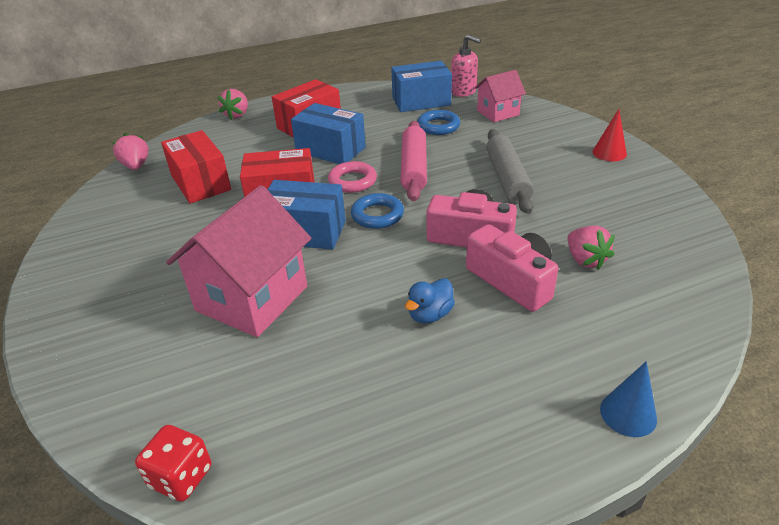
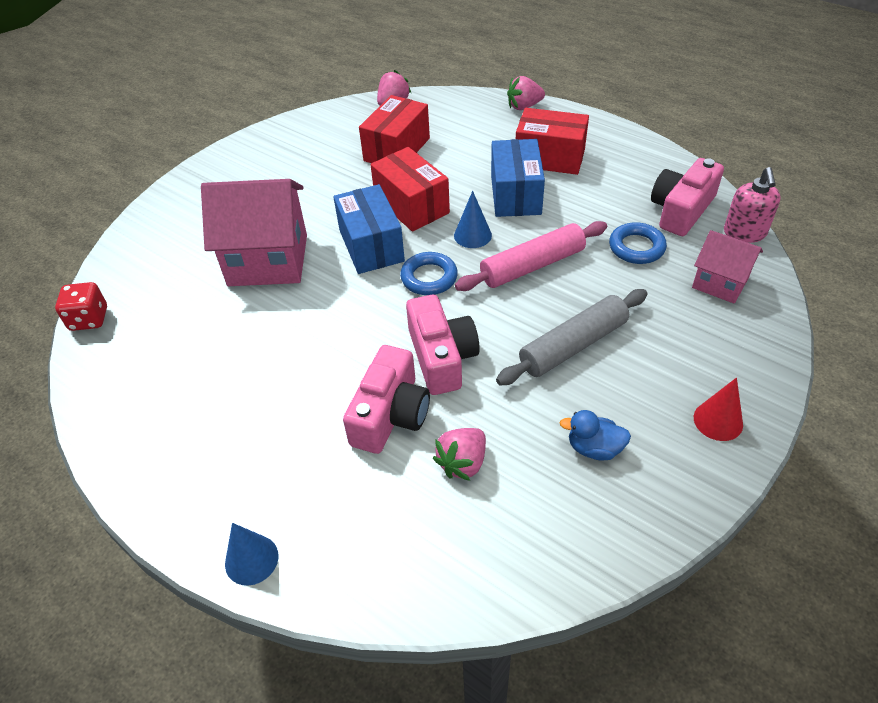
camera: 60 degrees right, 10 degrees up
(352, 181) = (472, 235): pink ring -> blue cone
(421, 101) = (681, 210): blue box -> pink camera
(430, 315) = (308, 375): blue duck -> blue duck (594, 448)

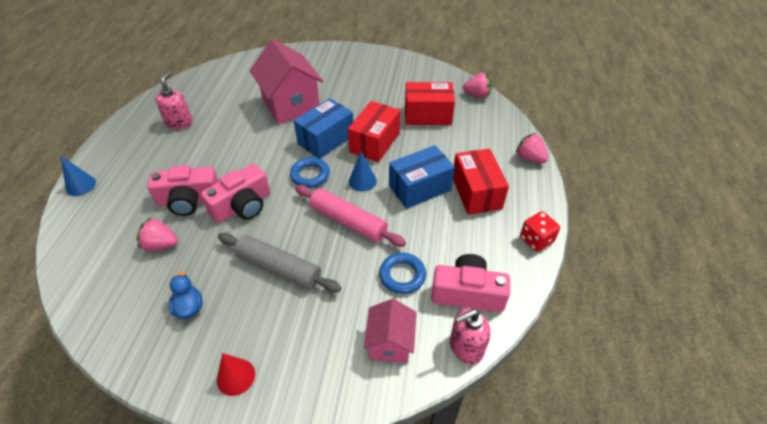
camera: 60 degrees right, 0 degrees up
(89, 319) = (219, 67): red dice -> red dice (536, 240)
(195, 396) = (179, 123): none -> pink soap dispenser

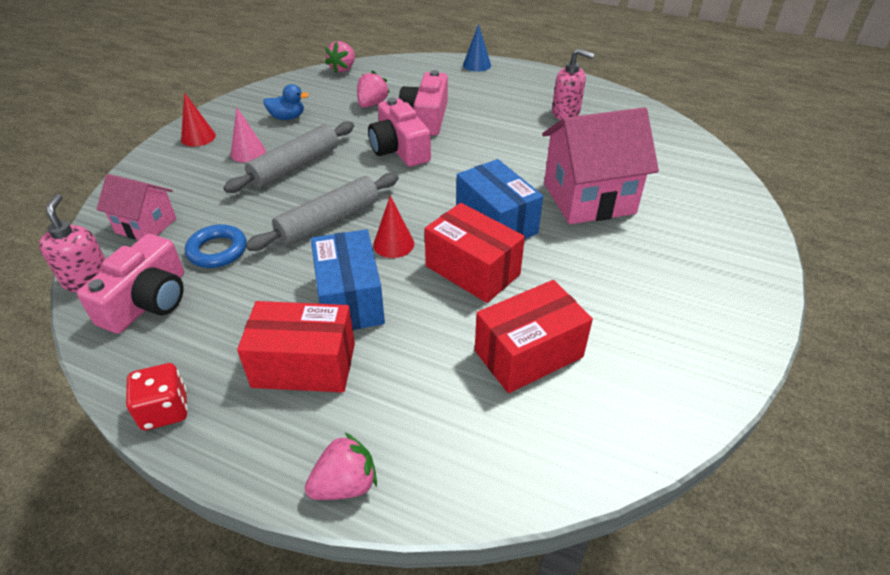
camera: 105 degrees right, 5 degrees down
(261, 314) = (248, 152): none -> pink cone
(310, 175) = (427, 200): blue ring -> none
(348, 221) = (328, 221): pink rolling pin -> grey rolling pin
(362, 181) = (393, 244): blue cone -> red cone
(428, 115) = (528, 354): red box -> red box turned 45 degrees clockwise
(477, 95) = (584, 462): pink strawberry -> pink strawberry (343, 69)

